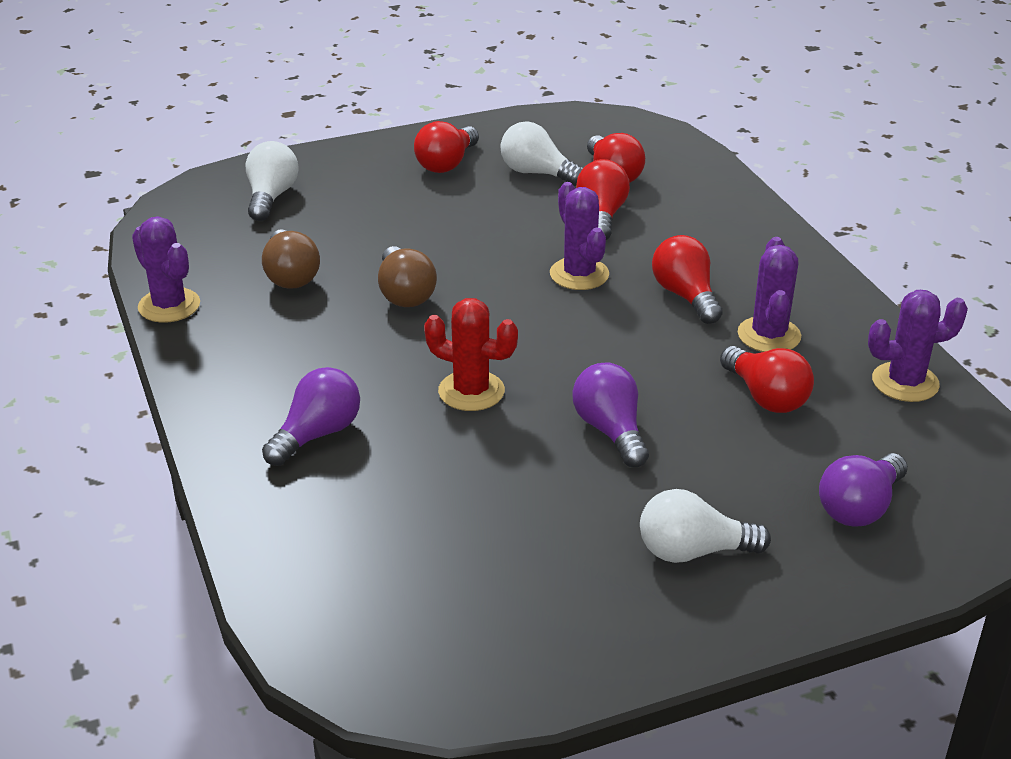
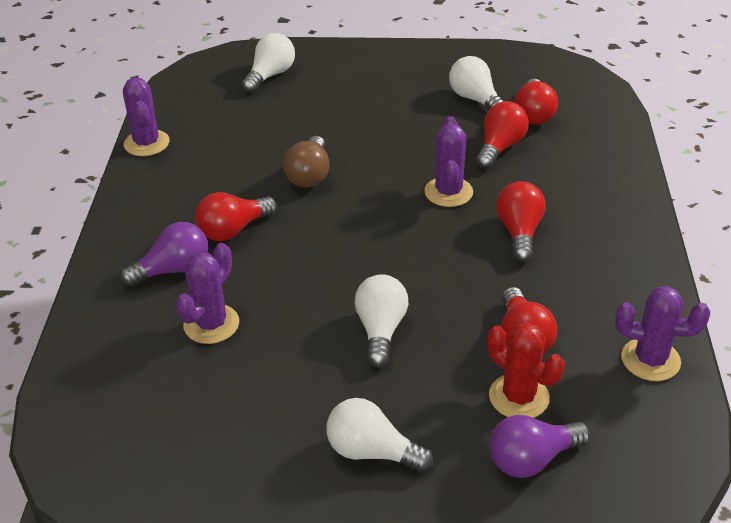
camera: 25 degrees right, 5 degrees up
(290, 275) = (241, 140): brown light bulb -> none
(447, 163) = (413, 76): red light bulb -> red light bulb (233, 230)
(471, 391) = (302, 267): red cactus -> red cactus (519, 397)
(610, 431) = (380, 330): purple light bulb -> white light bulb
(769, 335) = (563, 285): purple cactus -> purple cactus (211, 324)

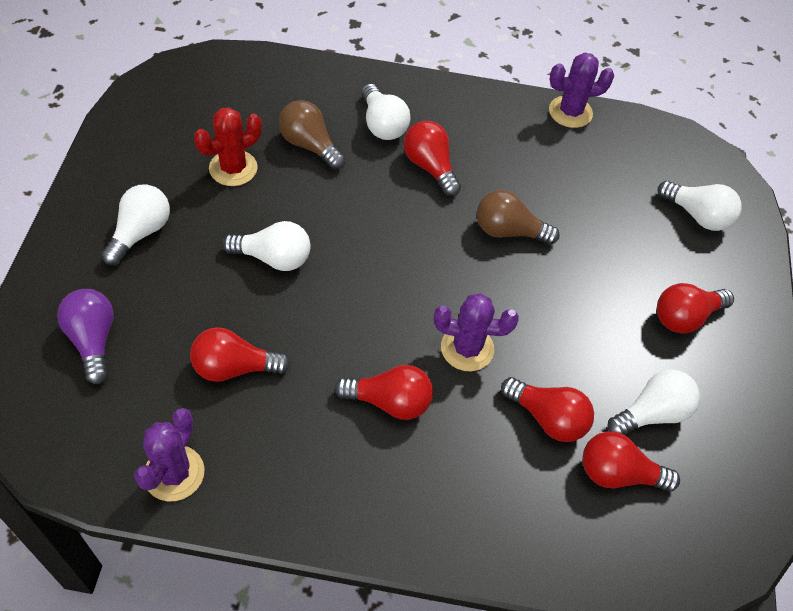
camera: 90 degrees right, 15 degrees up
(173, 270) = (382, 124): purple light bulb -> white light bulb
(211, 324) = (310, 145): purple cactus -> brown light bulb
(380, 83) = (685, 317): none -> red light bulb
(519, 397) = (163, 347): red cactus -> red cactus (233, 168)

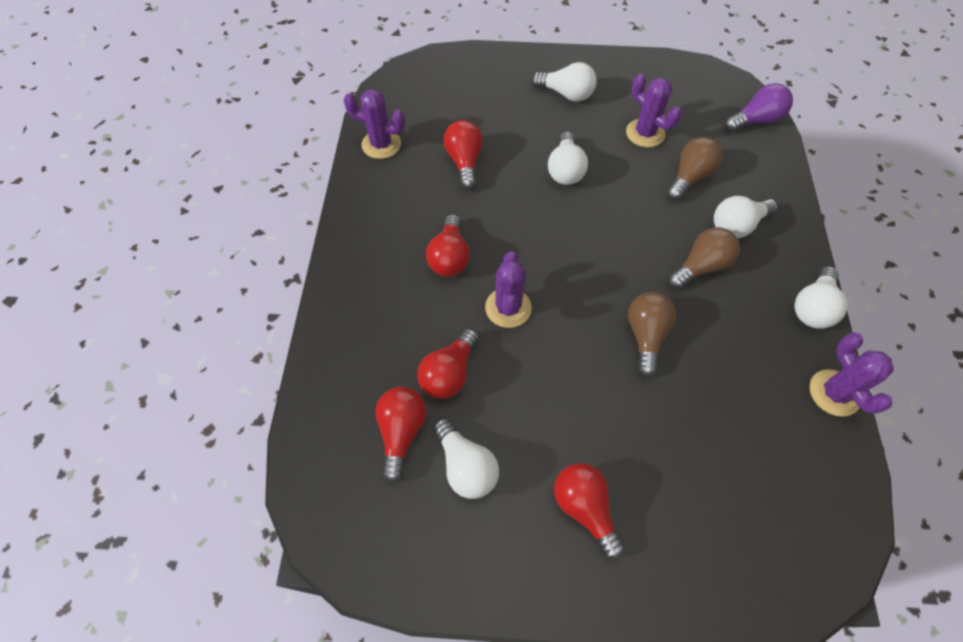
camera: 90 degrees right, 5 degrees up
(93, 340) = (473, 88): purple light bulb -> purple light bulb (755, 120)
(233, 168) = (645, 133): red cactus -> purple cactus
(430, 167) = (700, 267): red light bulb -> brown light bulb
(697, 215) = (732, 534): white light bulb -> white light bulb (812, 307)

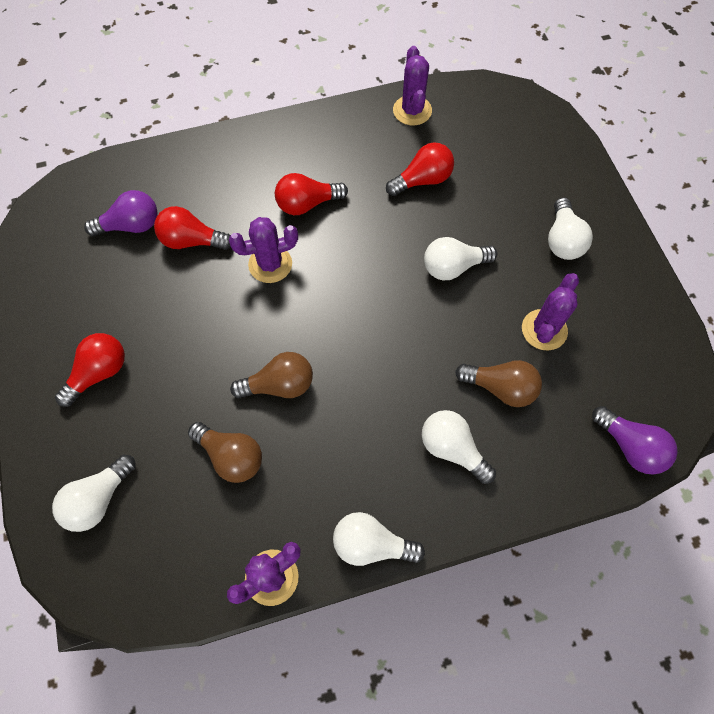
camera: 70 degrees right, 5 degrees up
(401, 432) = (131, 225): red light bulb -> purple light bulb
(465, 466) = (114, 277): white light bulb -> white light bulb (99, 499)
(700, 267) = (381, 420): brown light bulb -> brown light bulb (231, 456)

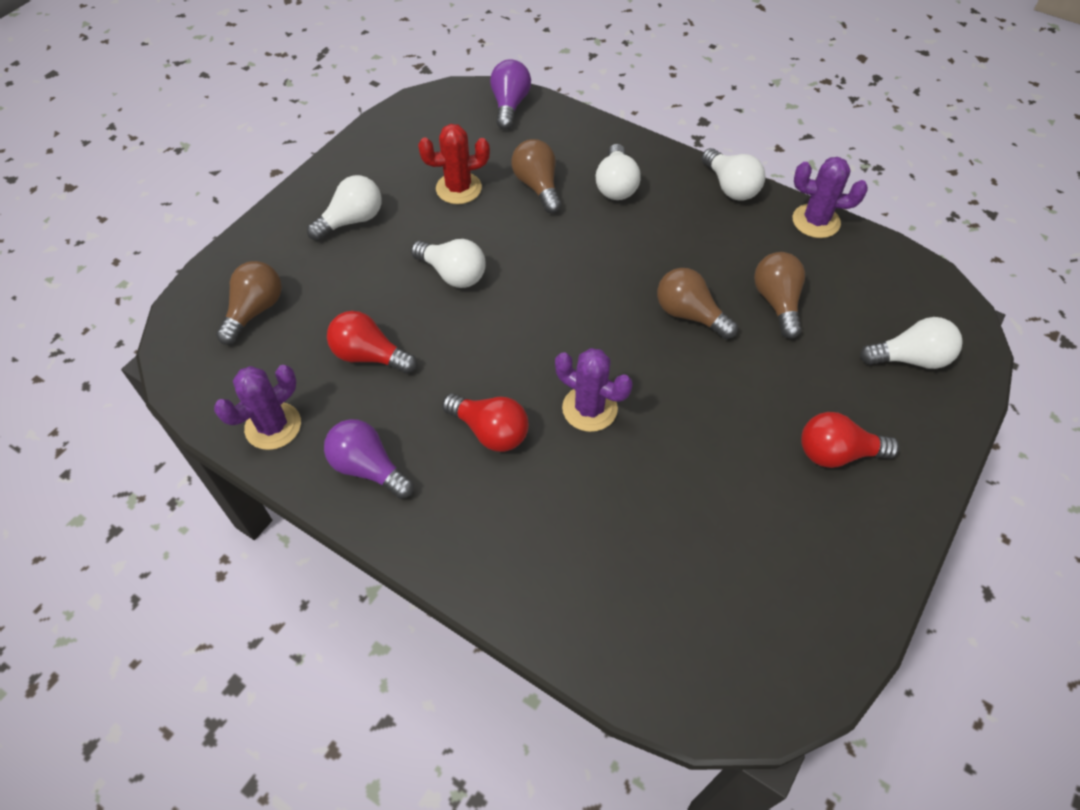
camera: 130 degrees left, 10 degrees down
(131, 225) = (680, 577): purple light bulb -> purple light bulb (368, 468)
(192, 241) = (635, 499): red light bulb -> none
(515, 144) = (255, 311): none -> brown light bulb
(544, 330) = (458, 188): purple cactus -> red cactus

